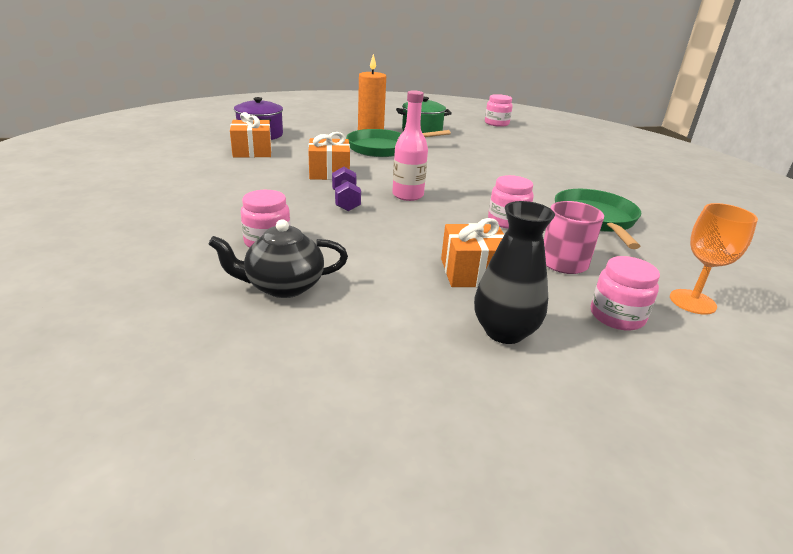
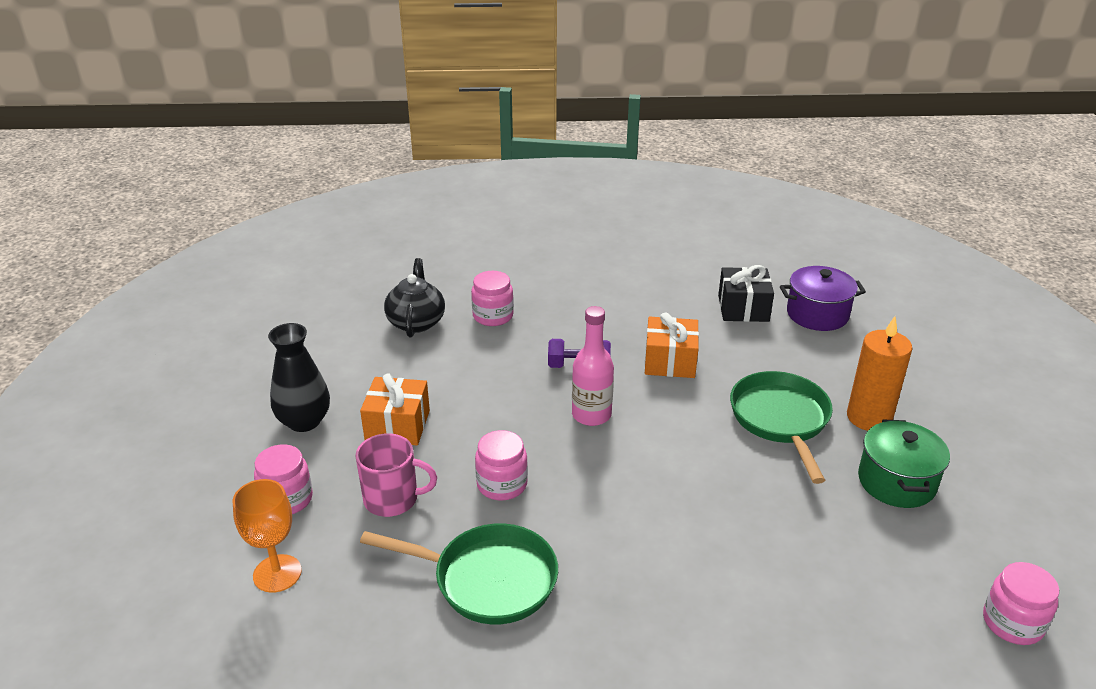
camera: 105 degrees right, 5 degrees up
(252, 151) = (743, 308): orange gift -> black gift

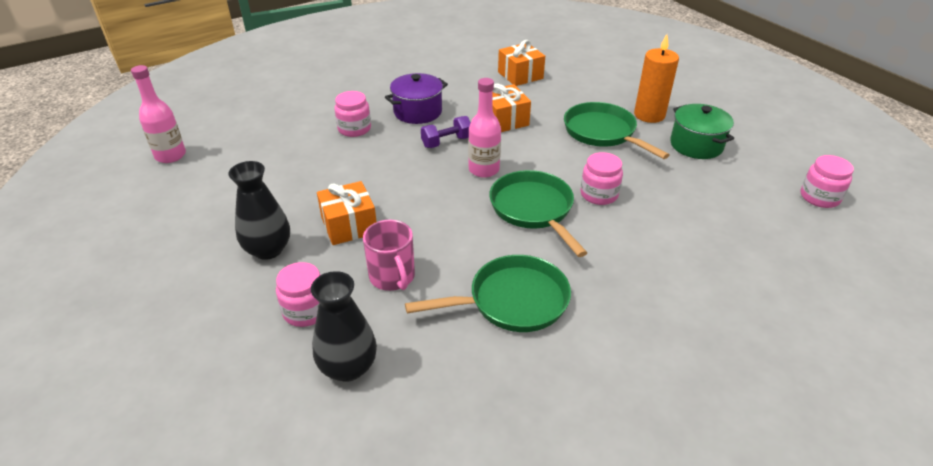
camera: 30 degrees left, 5 degrees up
(277, 573) = (348, 367): orange goblet -> black vase
(297, 287) = (170, 156): none -> pink bottle
(392, 499) = (392, 277): pink mug -> pink mug turned 90 degrees clockwise
(416, 322) = (298, 150): black teapot -> none
(502, 484) = (464, 236): pink jar -> pink jar (599, 194)
(605, 485) = (533, 209): none -> green pan
(743, 308) = (520, 75): black gift -> orange gift
(817, 314) = (567, 66): purple pot -> purple pot (417, 112)

